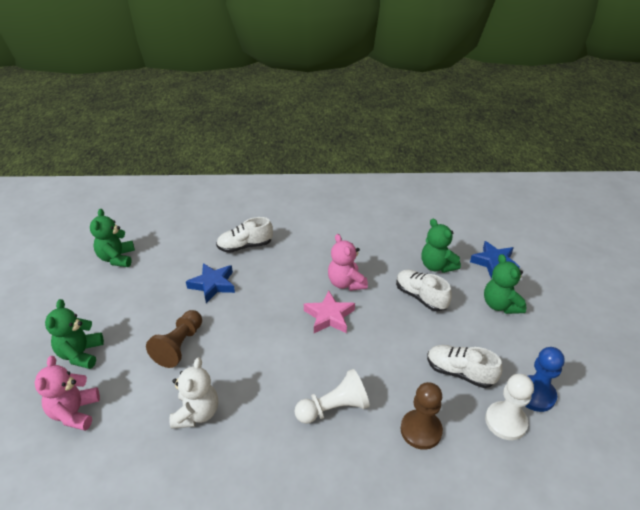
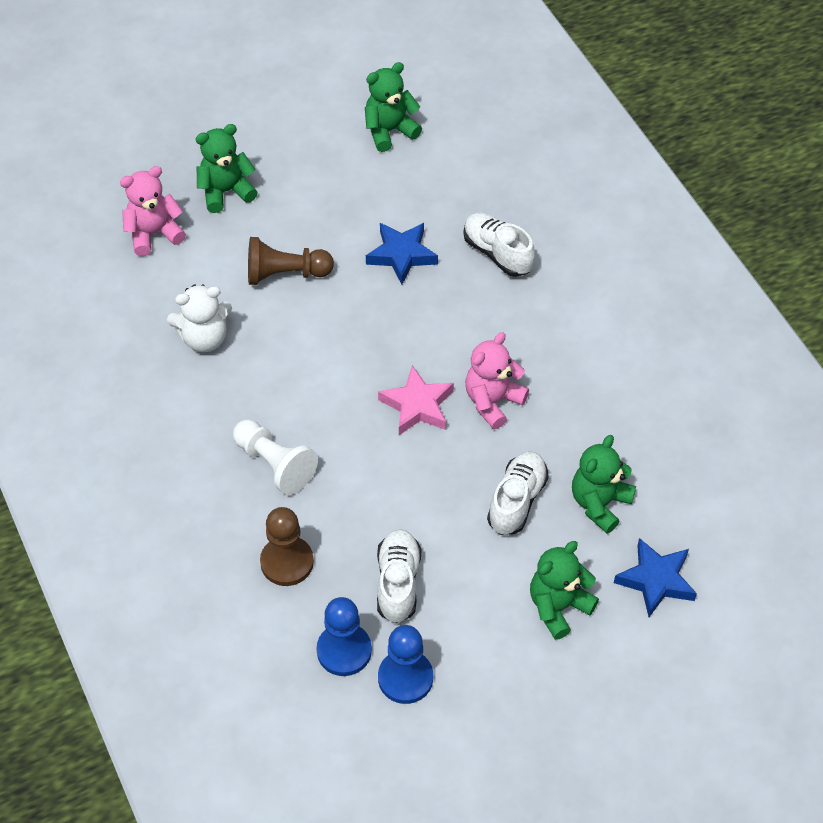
camera: 65 degrees right, 15 degrees up
(505, 421) = (344, 651): white pawn -> blue pawn

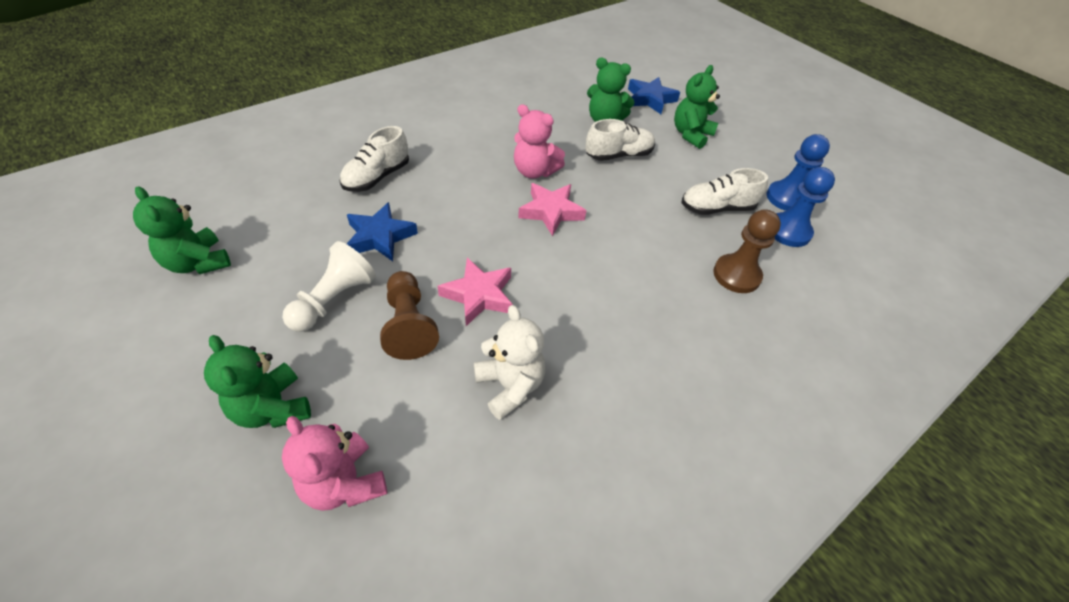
camera: 105 degrees left, 5 degrees down
(275, 464) = (645, 298): white pawn -> white pawn (334, 300)
(308, 327) = (479, 295): none -> pink star
(517, 500) = (618, 155): white shoe -> white shoe turned 150 degrees clockwise
(558, 607) = (691, 135): green teddy bear -> green teddy bear turned 90 degrees clockwise

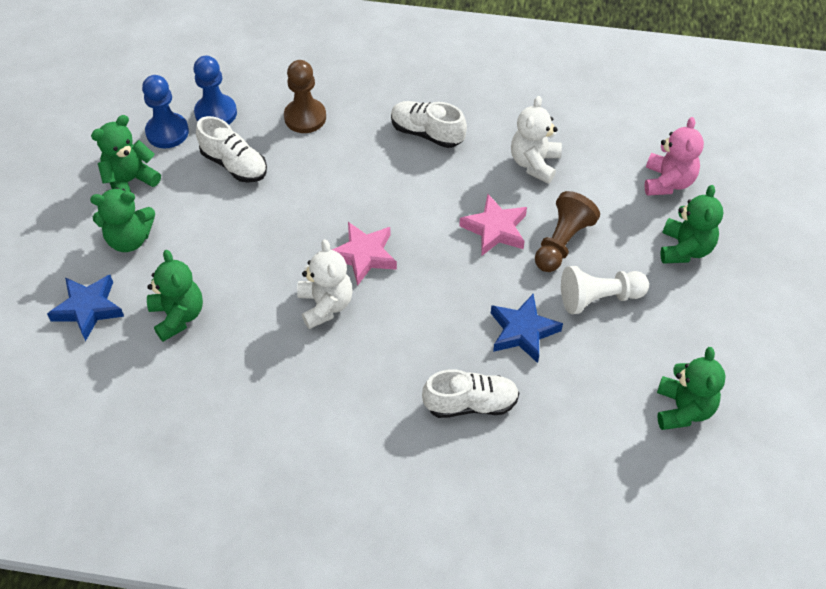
camera: 130 degrees left, 5 degrees up
(534, 171) = (325, 305): pink teddy bear -> white teddy bear
(618, 155) = (229, 267): white shoe -> white shoe (427, 133)
(747, 159) = (130, 181): none -> green teddy bear

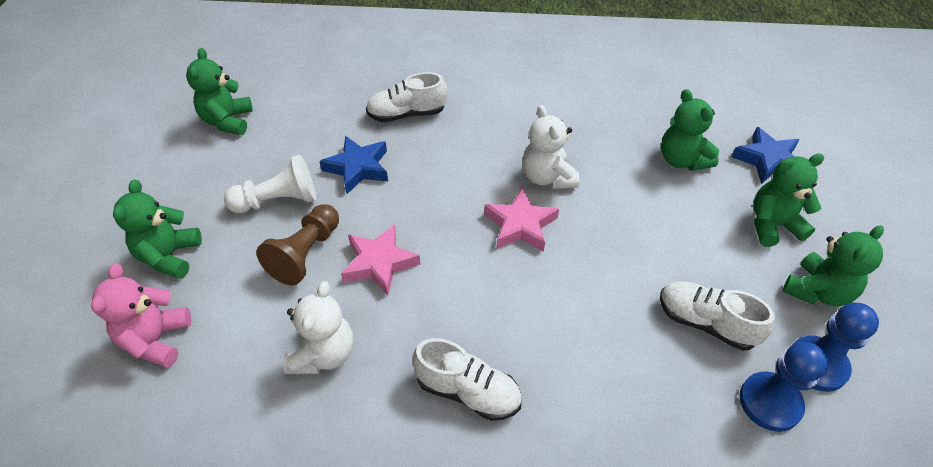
camera: 175 degrees right, 5 degrees down
(305, 117) = (643, 405): brown pawn -> none

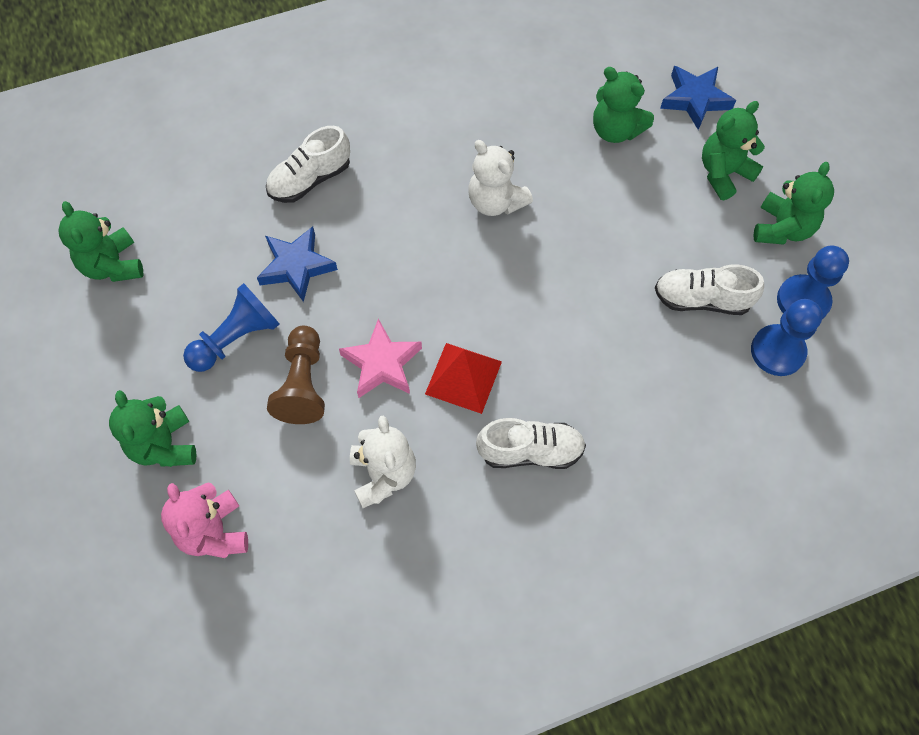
camera: 25 degrees left, 15 degrees up
(278, 201) = (236, 338): white pawn -> blue pawn
(442, 302) = (463, 377): none -> red pyramid
(520, 225) = (495, 267): pink star -> none

